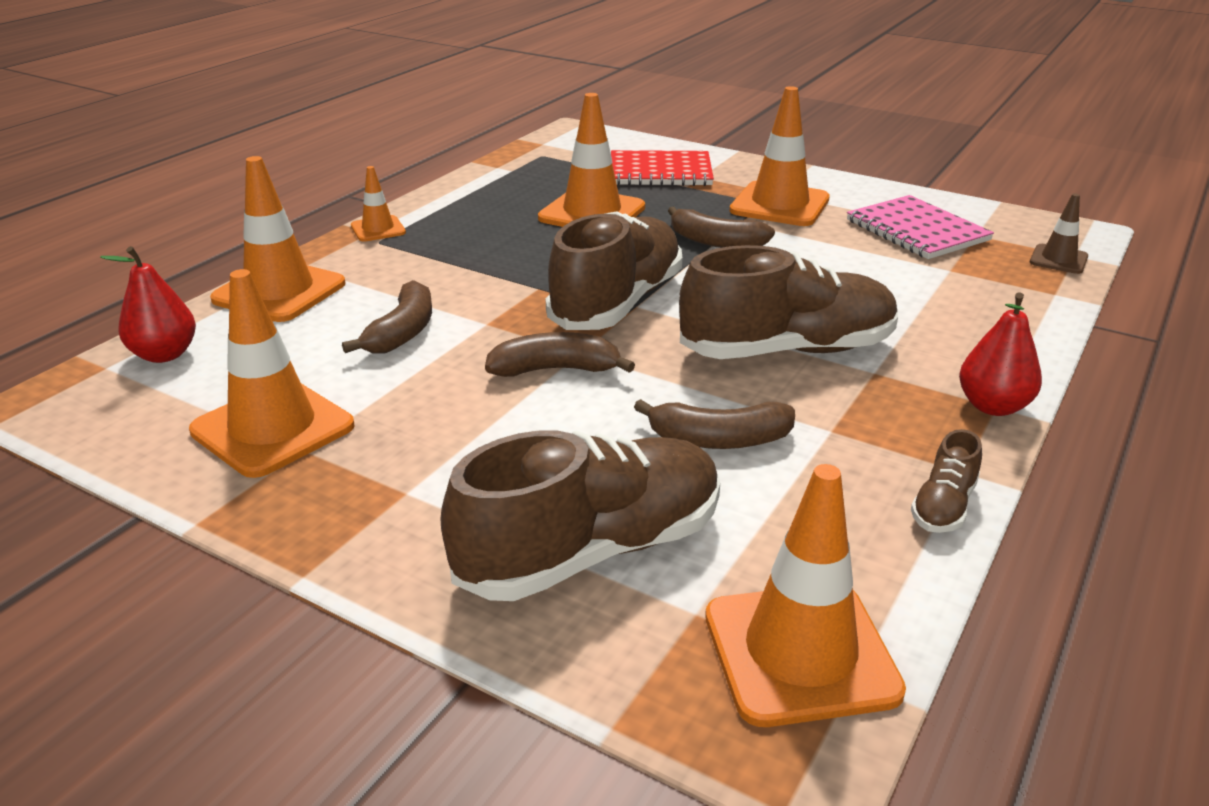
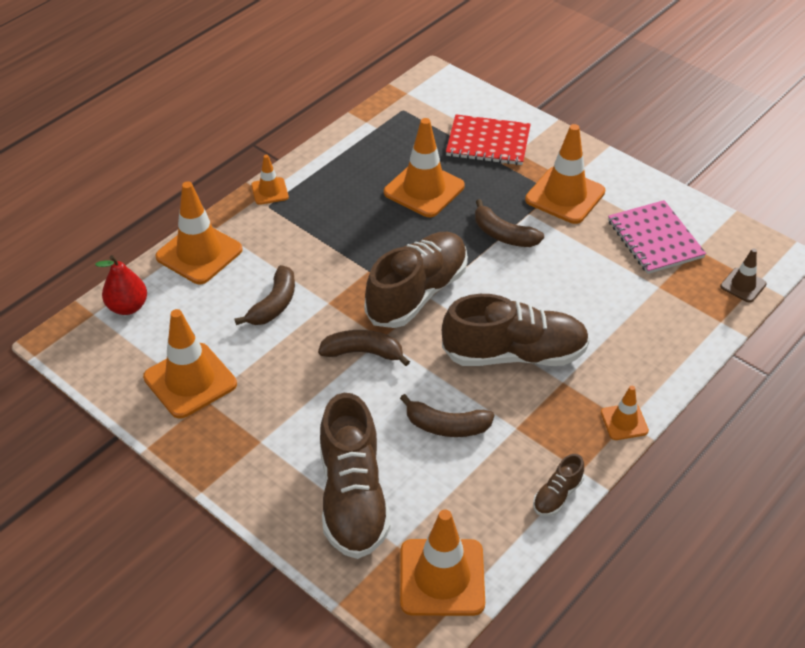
camera: 10 degrees right, 15 degrees up
(591, 551) = (353, 497): brown shoe -> brown shoe turned 105 degrees clockwise
(993, 406) = (624, 422): red pear -> orange traffic cone

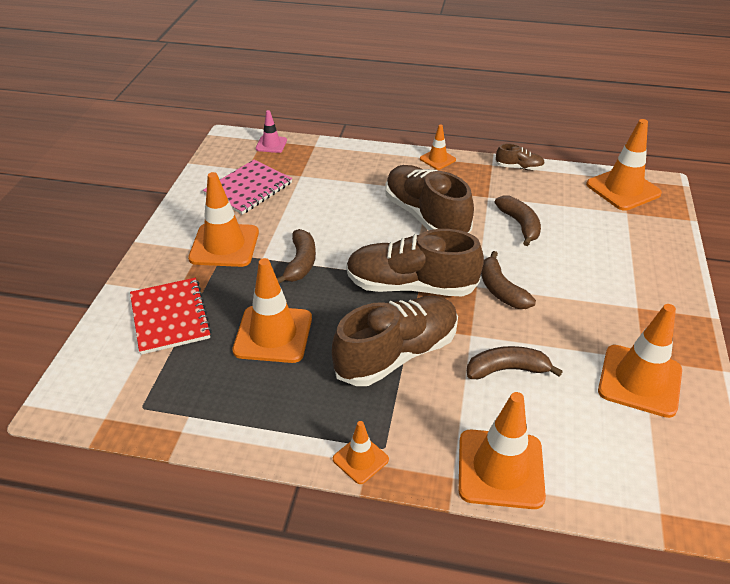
camera: 120 degrees left, 5 degrees down
(127, 307) = (622, 486): red pear -> none
(353, 497) = (620, 243): brown shoe -> brown shoe (397, 354)
(743, 285) = (271, 144): brown traffic cone -> pink traffic cone

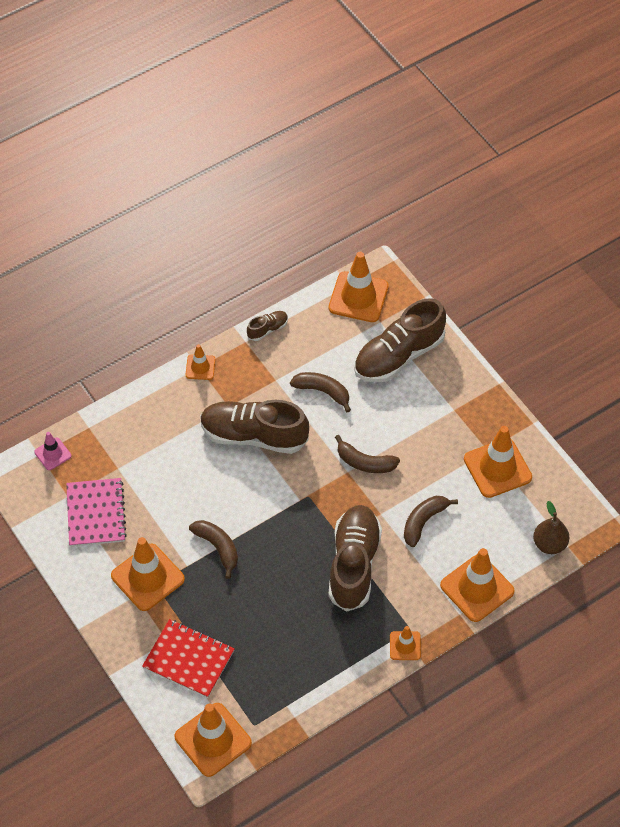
camera: 45 degrees left, 15 degrees up
(273, 334) = (267, 614): orange traffic cone -> orange traffic cone (213, 740)
(411, 286) = (308, 506): brown shoe -> brown shoe (398, 356)
(637, 492) = (549, 544): none -> brown pear

